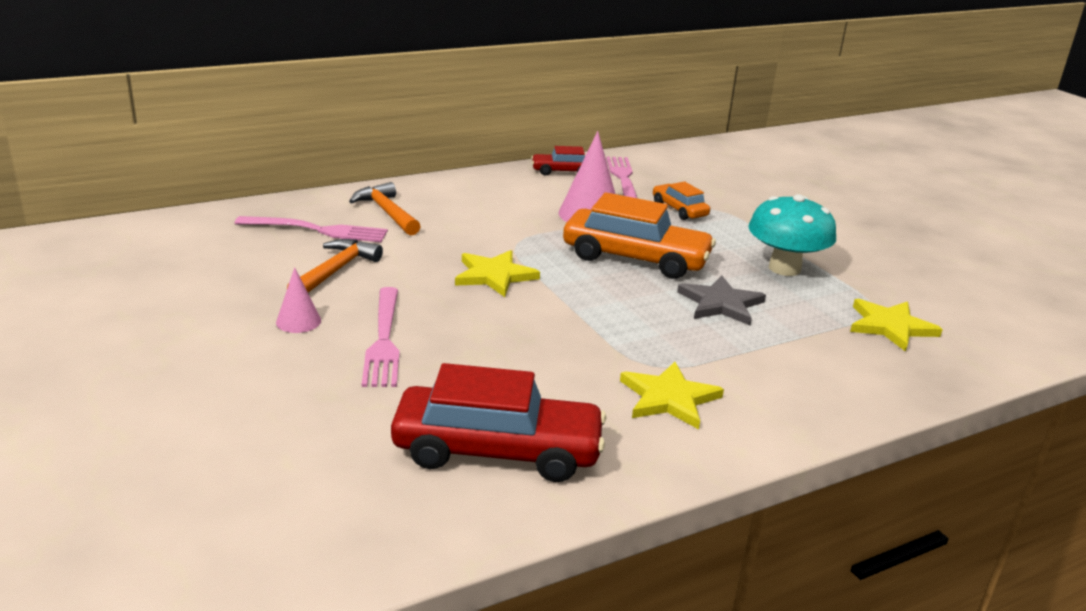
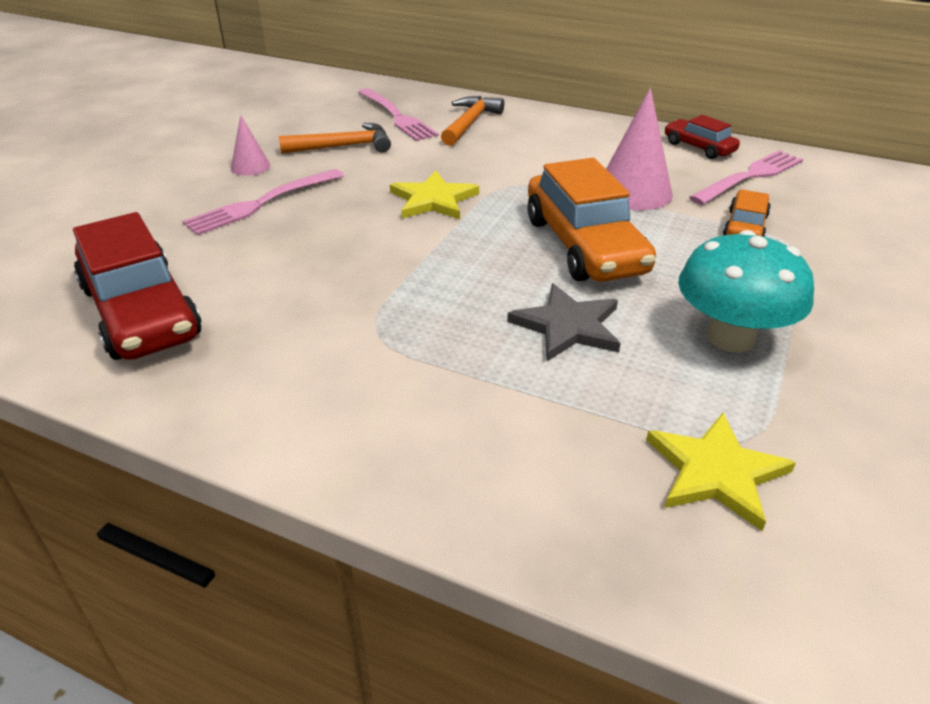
camera: 55 degrees right, 10 degrees up
(669, 398) = (322, 364): yellow star -> none

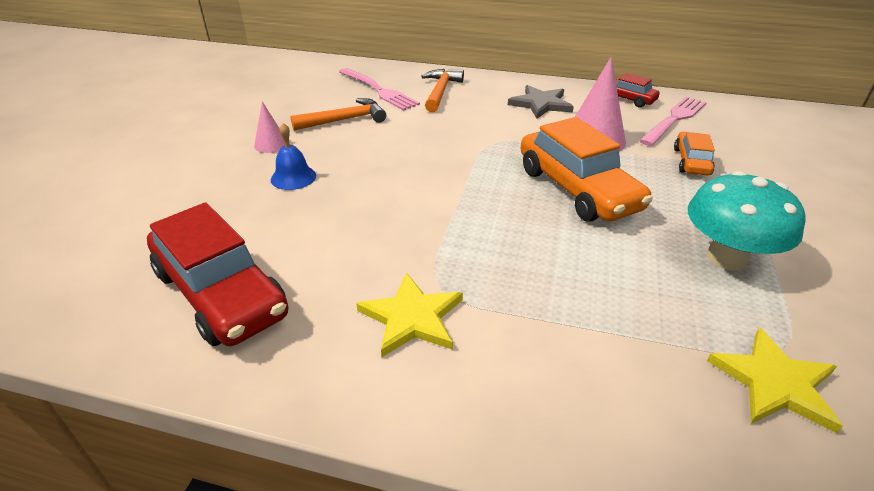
camera: 10 degrees left, 0 degrees up
(261, 203) = (293, 177): pink fork -> blue bell
(433, 200) = (439, 160): yellow star -> yellow star (412, 318)
(567, 326) = (596, 263): grey star -> grey star (540, 104)

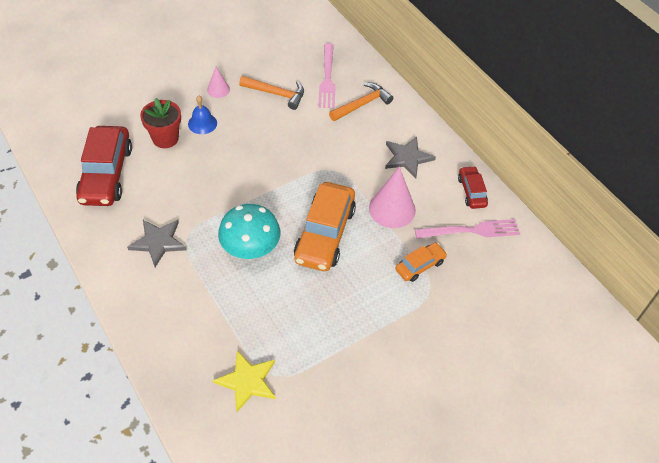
camera: 40 degrees right, 15 degrees up
(263, 213) = (165, 138): none -> red flower pot
(412, 318) = (158, 242): yellow star -> grey star
(726, 258) = (329, 326): turquoise mushroom -> turquoise mushroom (250, 249)

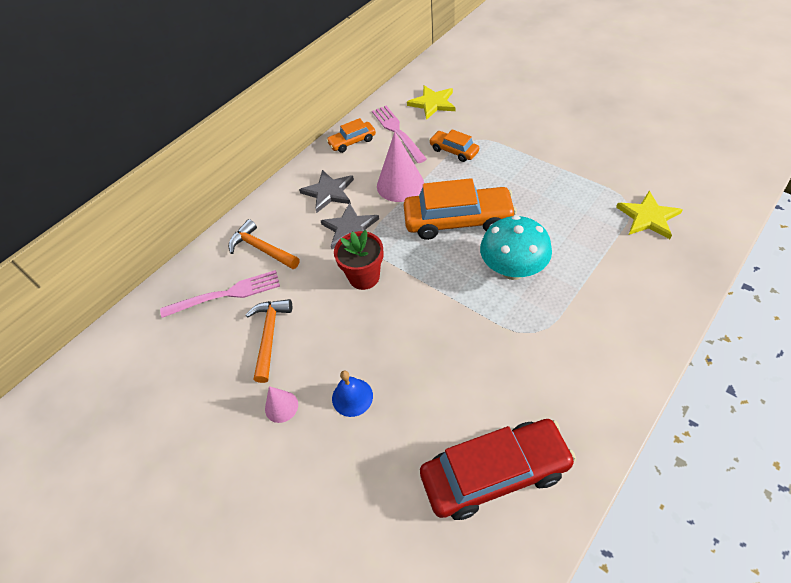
camera: 100 degrees left, 0 degrees up
(158, 242) = (558, 356): grey star -> grey star (350, 228)
(165, 138) = (398, 429): red flower pot -> red flower pot (364, 277)
(471, 191) = (352, 142): red car -> orange car
(508, 276) = (432, 103): none -> yellow star

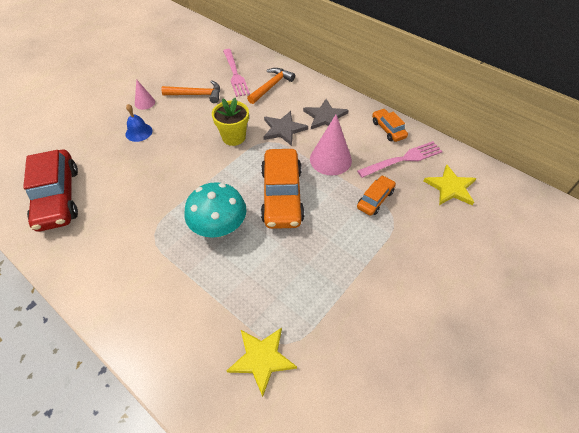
camera: 85 degrees right, 0 degrees up
(364, 277) = (234, 137): red flower pot -> yellow flower pot

